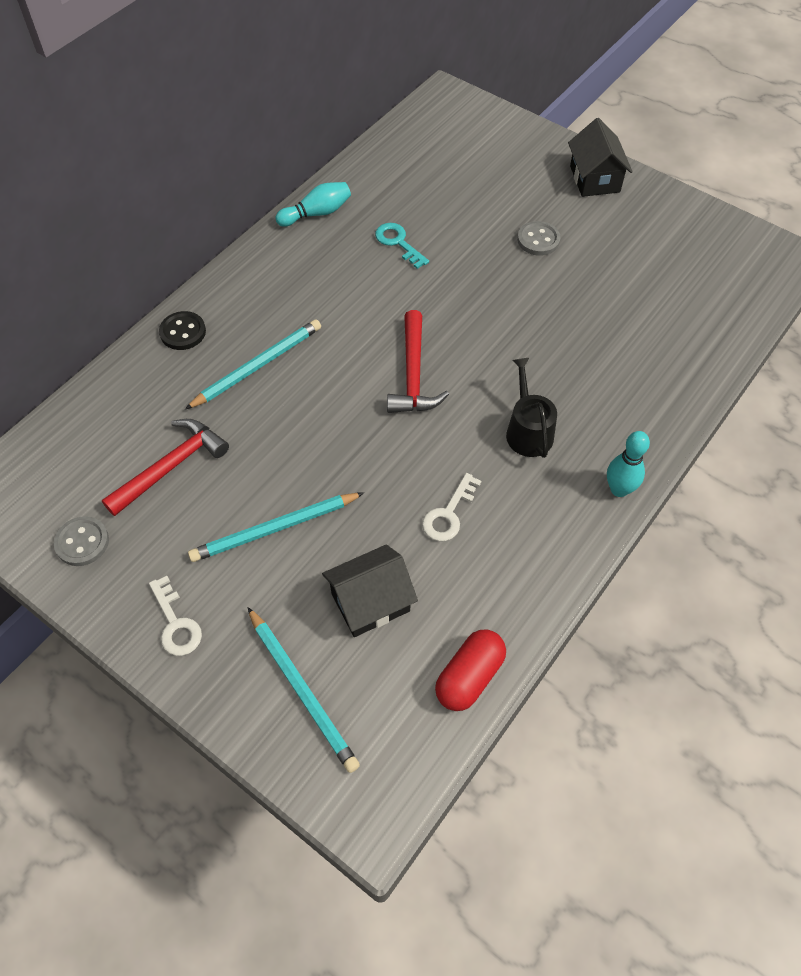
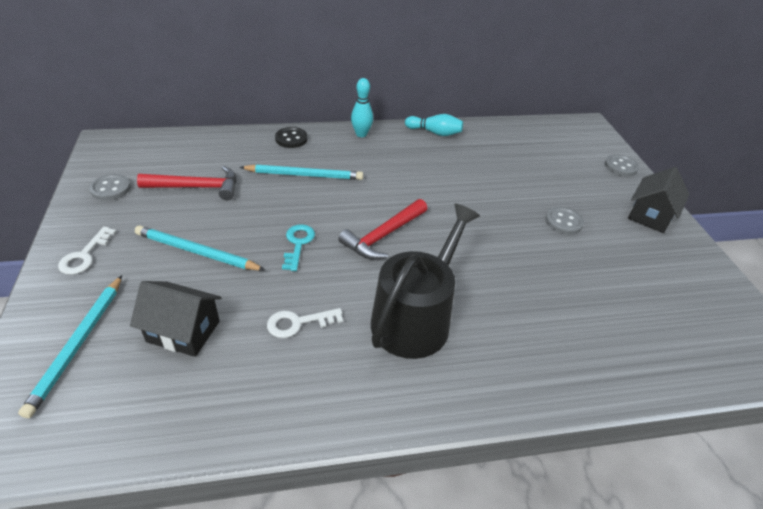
camera: 40 degrees right, 15 degrees down
(398, 243) = (464, 170): turquoise key -> turquoise key (298, 244)
(469, 677) = (167, 431): red capsule -> none
(522, 135) = (620, 167): none -> grey button
(528, 431) = (415, 317): black watering can -> black watering can, size x1.77
(619, 489) = (435, 407): turquoise bowling pin -> turquoise bowling pin (361, 134)

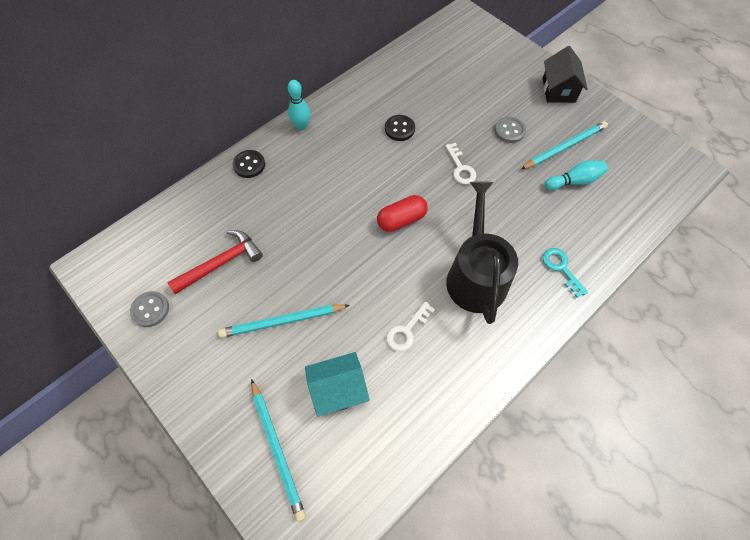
camera: 30 degrees left, 20 degrees up
(85, 255) = (200, 381): white key -> white key (460, 168)
(183, 331) = (338, 389): black house -> turquoise house
(298, 244) = (349, 266): turquoise key -> turquoise key (561, 268)
(304, 175) = (295, 197): turquoise pencil -> turquoise pencil (564, 147)
(383, 235) = (401, 220): red hammer -> red capsule
(434, 132) = (357, 90): turquoise bowling pin -> turquoise bowling pin (574, 181)
(448, 173) = (399, 129): none -> black button
(620, 167) = (512, 50): grey button -> none

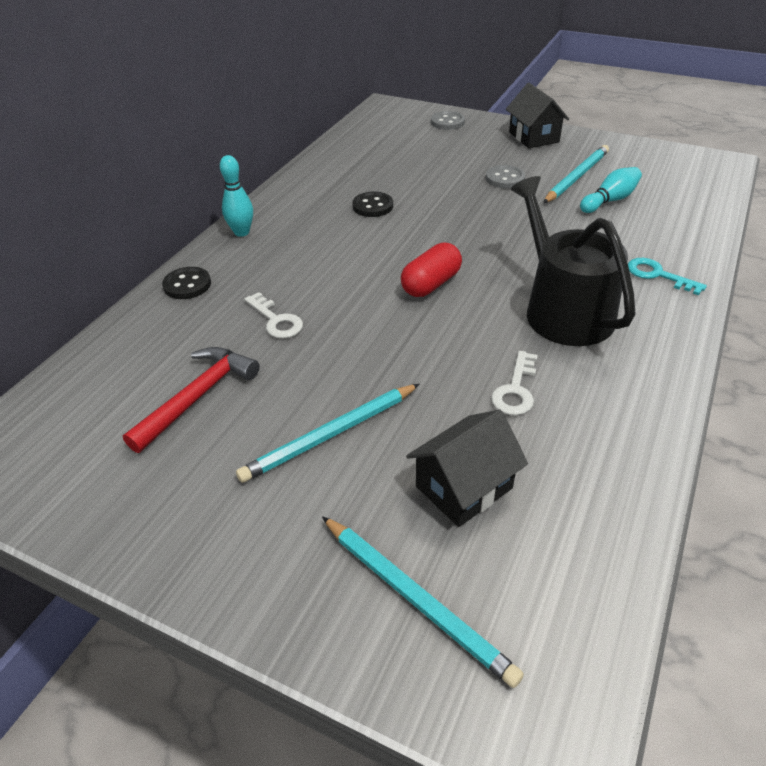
camera: 20 degrees left, 20 degrees down
(150, 309) = (103, 487): grey button -> grey button (447, 122)
(338, 389) = (464, 487): turquoise house -> black house
(460, 168) = (471, 221): white key -> white key (276, 320)

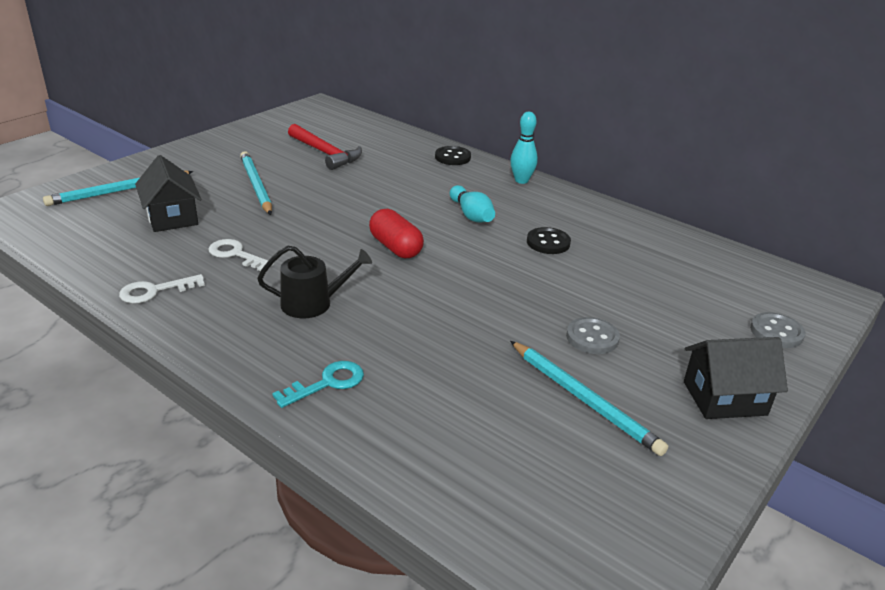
camera: 100 degrees right, 10 degrees down
(276, 320) = (387, 182): white key -> white key (155, 291)
(563, 309) = (313, 303): black watering can -> black watering can, size x0.56
(609, 200) = (509, 407): turquoise bowling pin -> turquoise bowling pin (471, 215)

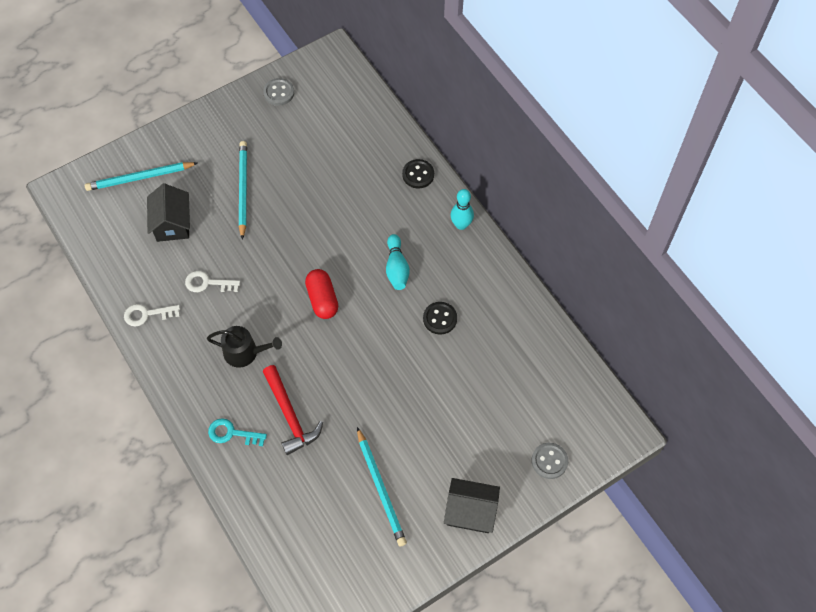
camera: 20 degrees right, 30 degrees up
(236, 254) = (207, 283): white key -> white key turned 45 degrees counterclockwise
(325, 153) = (311, 147): red hammer -> red hammer (290, 415)
(327, 383) = (232, 433): turquoise key -> turquoise key turned 150 degrees counterclockwise
(592, 338) = (416, 434): grey button -> grey button (279, 93)

